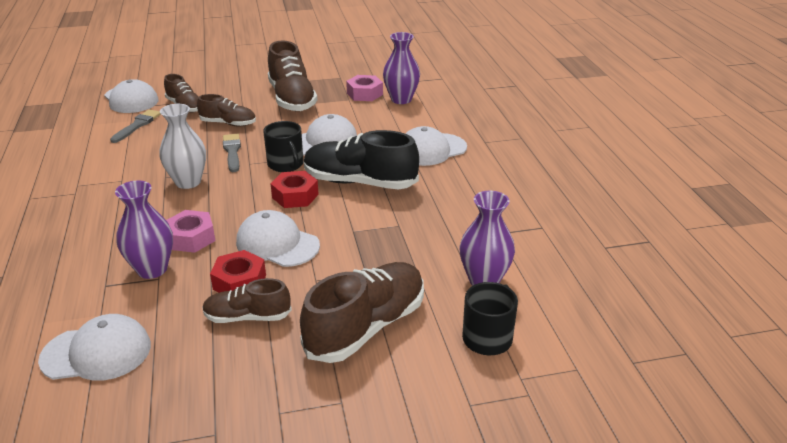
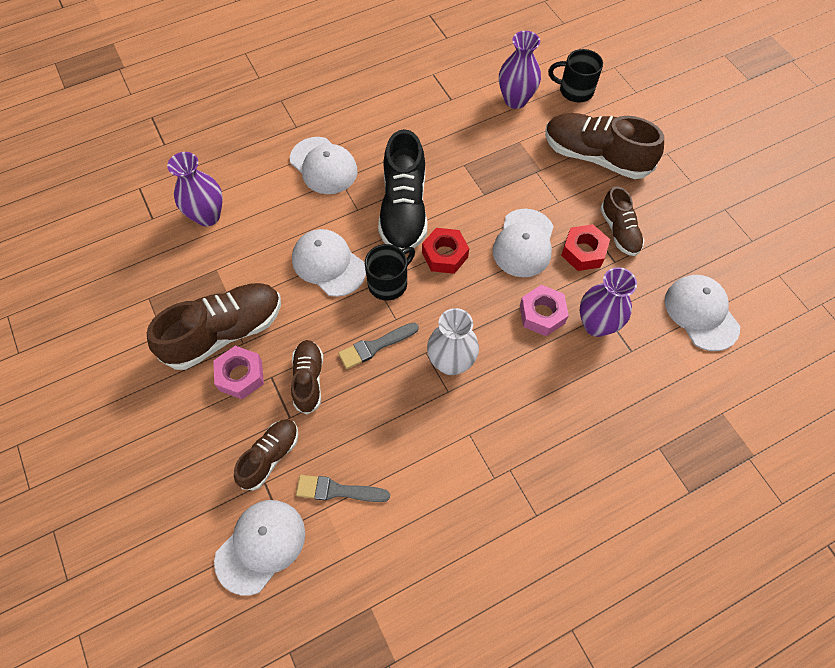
camera: 105 degrees left, 30 degrees up
(364, 94) = (197, 256): pink nut -> pink nut (241, 375)

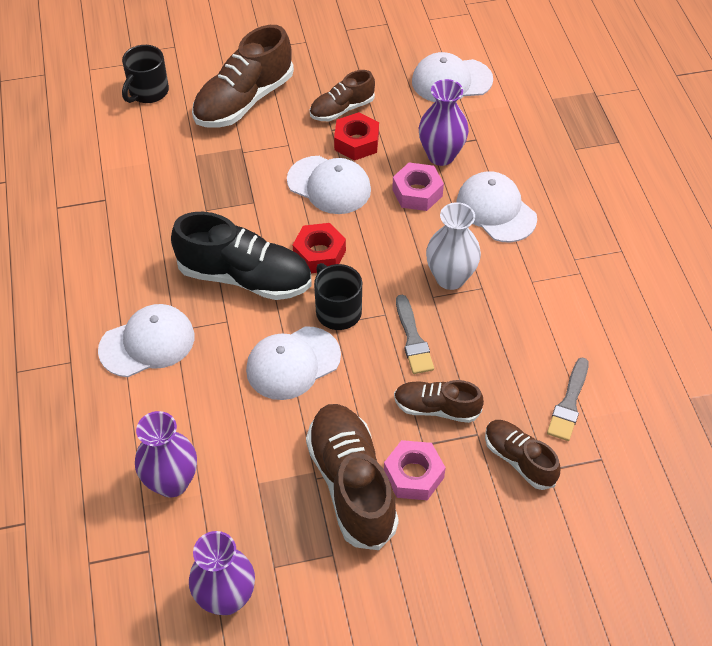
camera: 75 degrees left, 10 degrees down
(261, 546) = (616, 483): white cap -> white cap (496, 210)
(515, 100) = (136, 143): purple vase -> purple vase (226, 598)
(619, 231) = (342, 109): brown shoe -> brown shoe turned 150 degrees clockwise

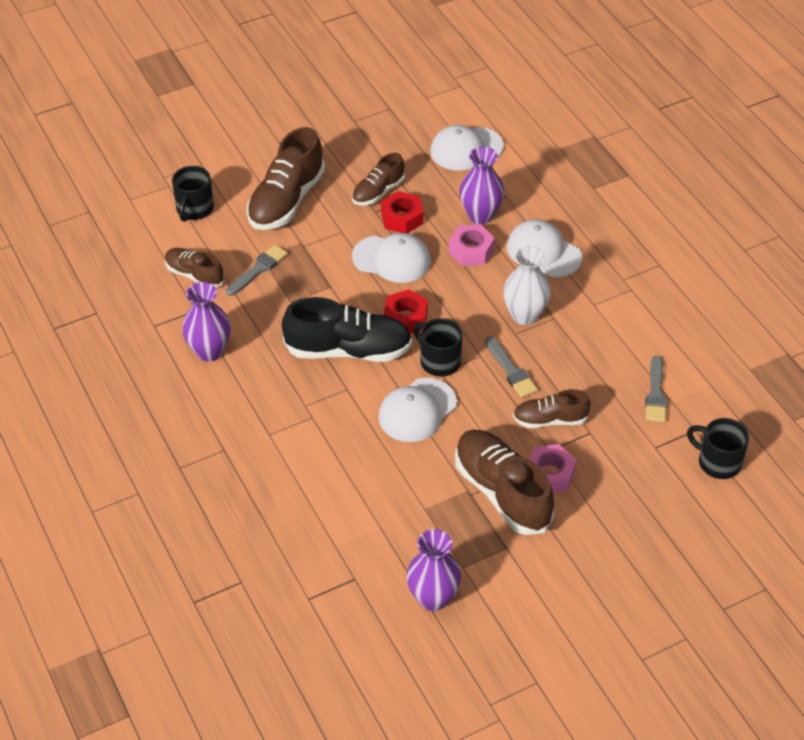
camera: 15 degrees left, 5 degrees down
(147, 343) = (285, 420): white cap -> none
(172, 482) = (352, 523): purple vase -> purple vase (209, 351)
(186, 168) = (258, 269): none -> grey brush
(519, 460) = (630, 444): brown shoe -> brown shoe (194, 275)
(616, 506) = (717, 462): none -> black mug

